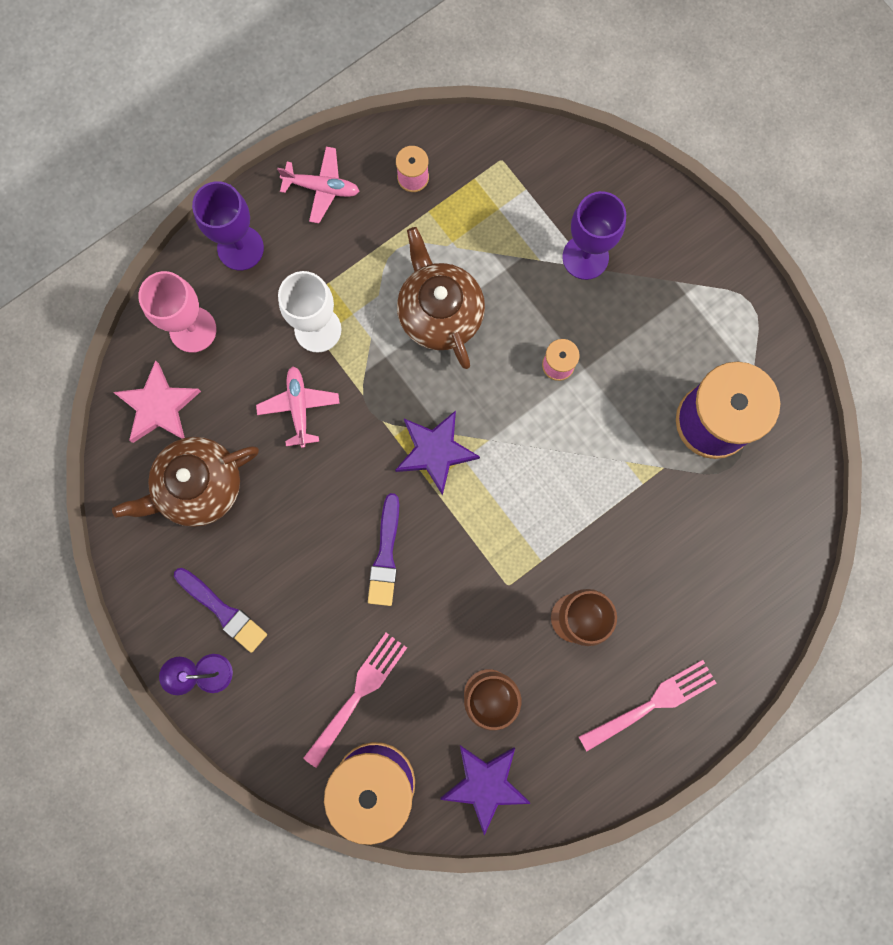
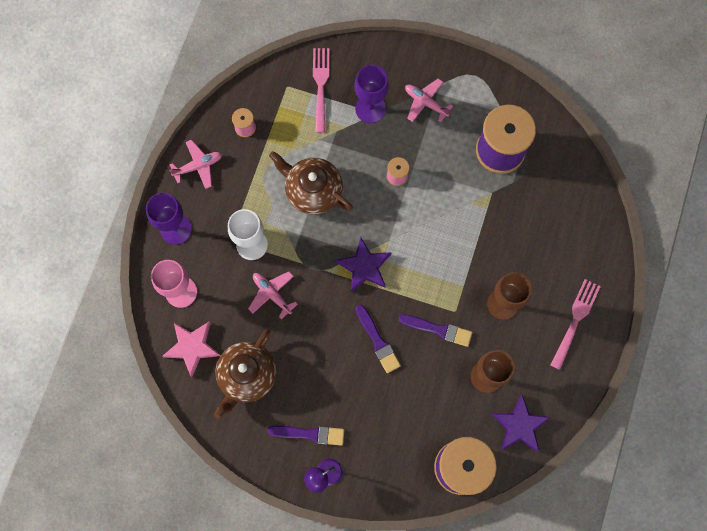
camera: 35 degrees left, 5 degrees down
(357, 695) = (417, 427): pink fork -> pink fork (321, 87)
(470, 593) = (438, 330): none -> purple brush
(661, 296) = (425, 102): none -> pink plane

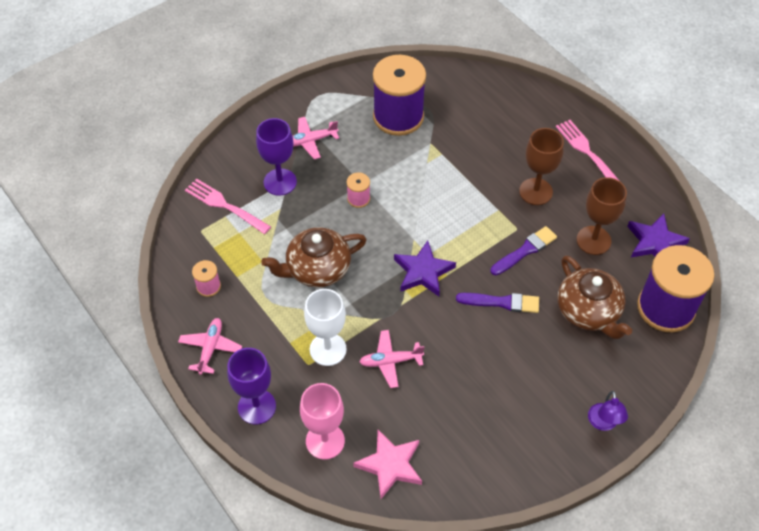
camera: 55 degrees left, 20 degrees down
(247, 375) = (456, 432): brown teapot -> brown teapot (588, 311)
(310, 434) = (554, 411): purple brush -> none

